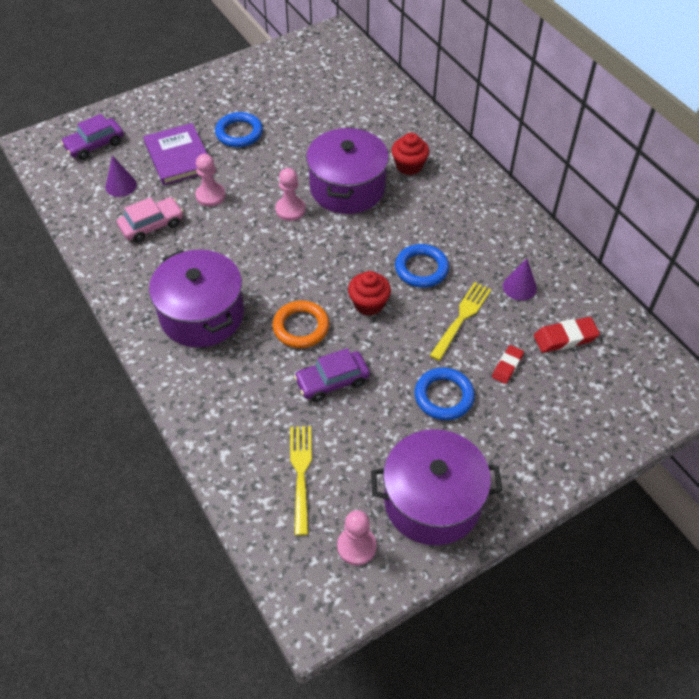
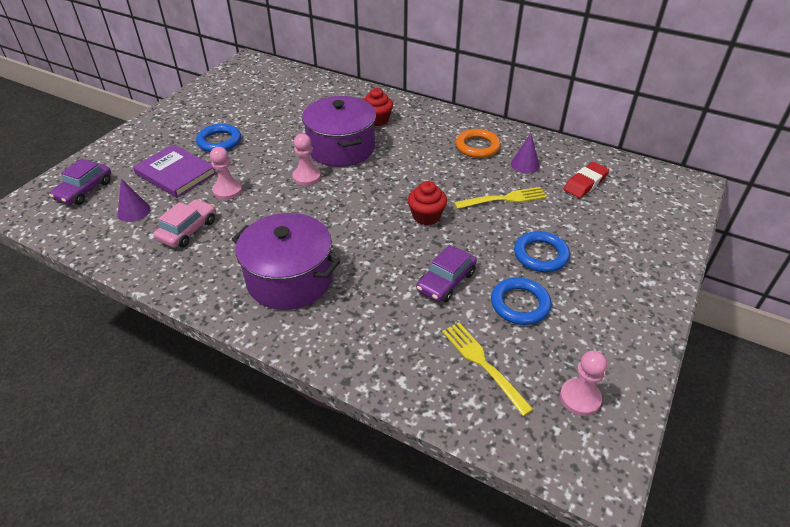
camera: 30 degrees left, 10 degrees down
(301, 327) = (386, 253): orange ring -> orange ring (477, 147)
(421, 269) = (445, 179): blue ring -> blue ring (520, 304)
(432, 501) = (603, 332): purple pot -> none
(461, 318) = (504, 199): yellow fork -> yellow fork turned 75 degrees clockwise
(507, 366) = (565, 216): red eraser -> none

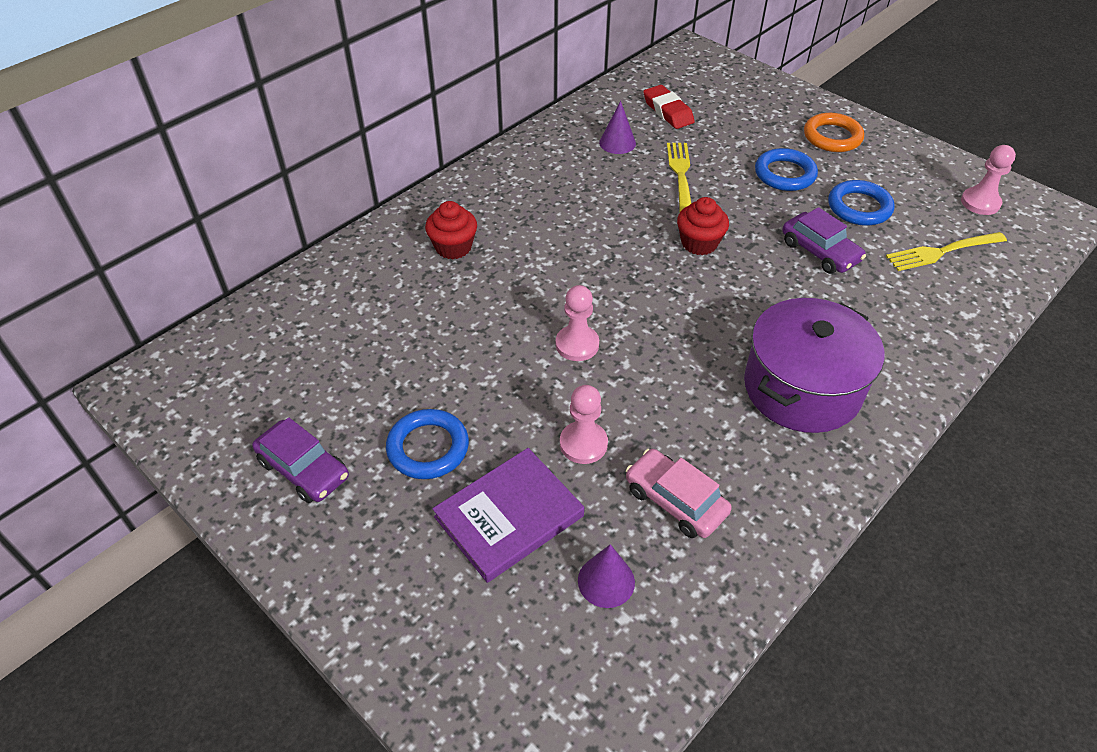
camera: 75 degrees left, 5 degrees up
(84, 190) = (514, 672): purple car -> purple car (304, 469)
(341, 148) = (514, 296): purple pot -> none
(477, 147) = (564, 169): orange ring -> orange ring (832, 137)

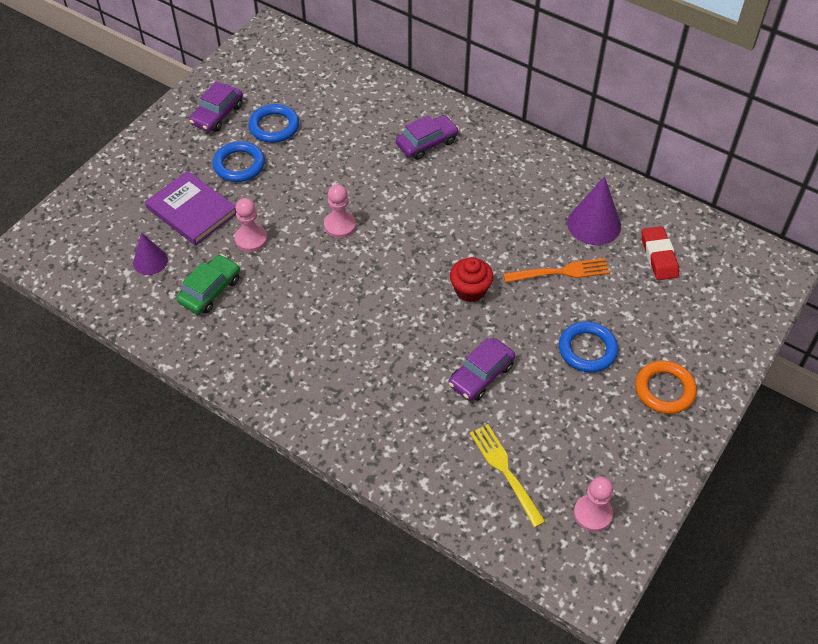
camera: 80 degrees right, 5 degrees up
(453, 247) = (427, 143): red cupcake -> purple car
(617, 143) = (594, 224): purple cone -> purple cone, size x1.60
(668, 111) = (658, 256): red eraser -> red eraser turned 60 degrees counterclockwise
(675, 501) = (210, 290): pink car -> green car
(680, 175) = (560, 272): yellow fork -> orange fork
(802, 388) = (318, 360): purple pot -> none
(859, 207) = (554, 408): blue ring -> blue ring (274, 126)

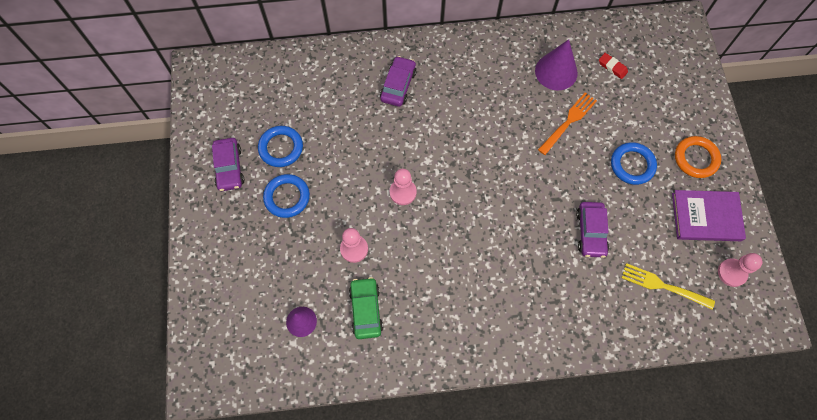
camera: 40 degrees left, 15 degrees up
(192, 210) = (290, 259): purple book -> purple book (706, 217)
(470, 290) = (528, 176): red cupcake -> none
(658, 256) = (612, 67): red eraser -> red eraser, size x0.66

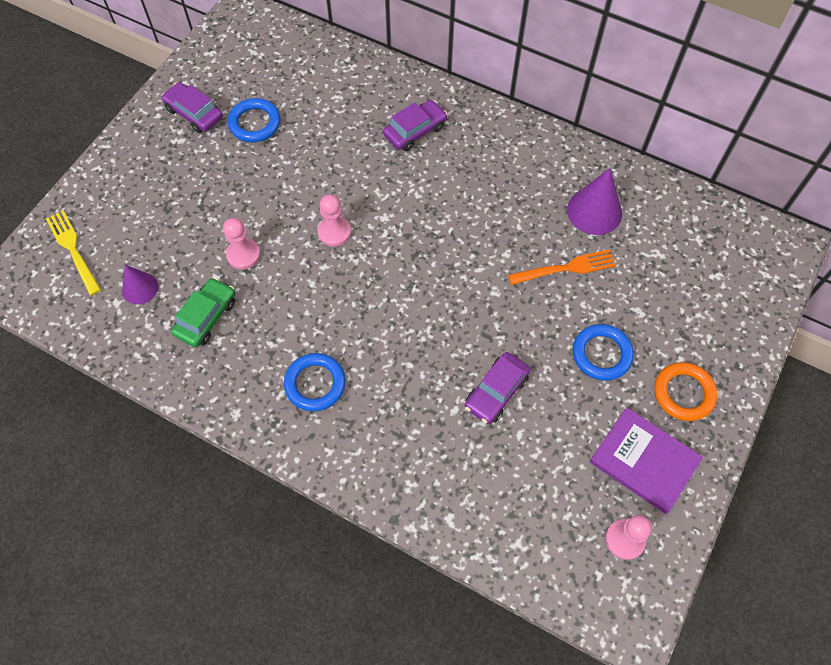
camera: 35 degrees right, 5 degrees down
(229, 168) = (194, 113): purple car -> purple car turned 105 degrees clockwise
(287, 197) = (222, 170): blue ring -> blue ring (315, 384)
(612, 67) = (663, 243): red eraser -> none
(663, 286) = (531, 499): yellow fork -> yellow fork (73, 249)

